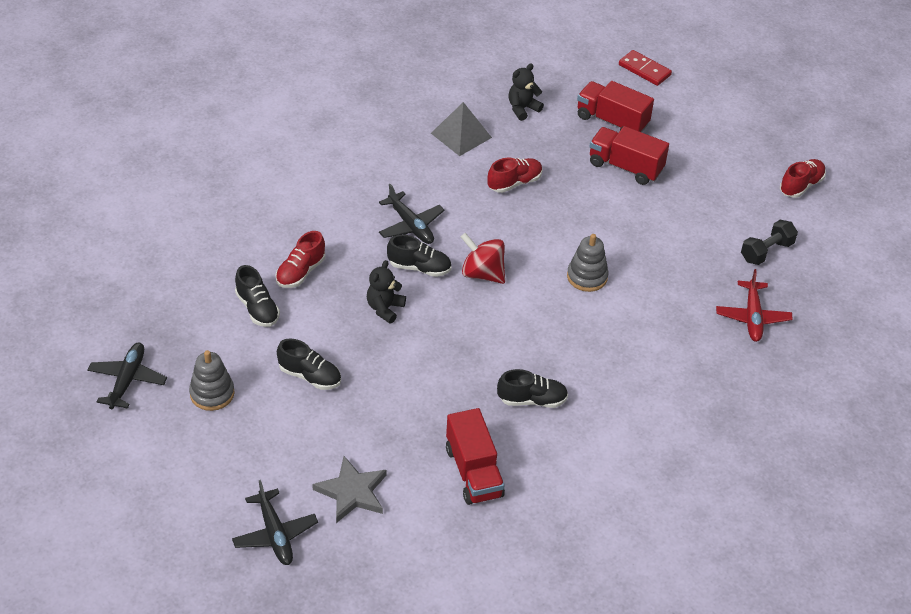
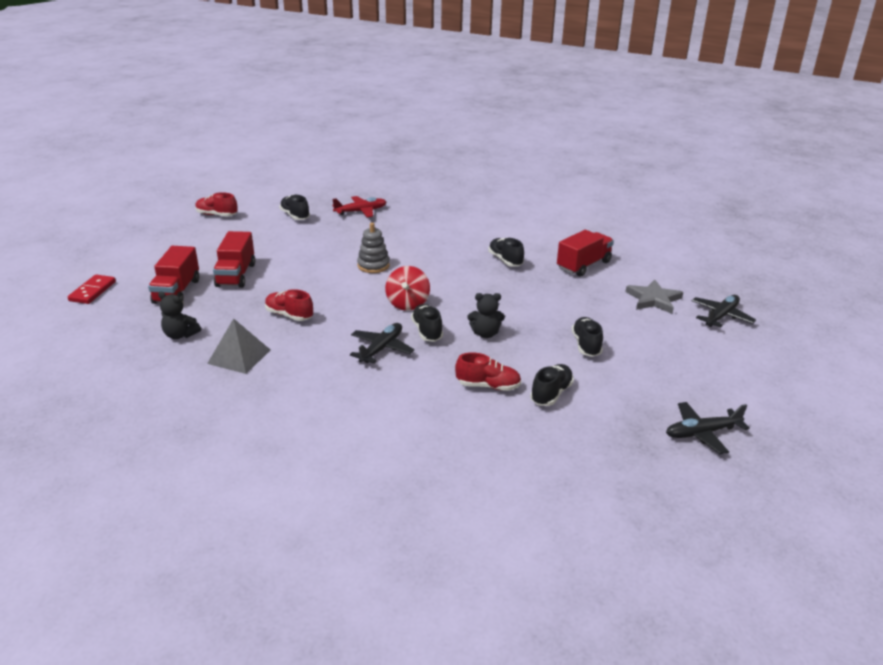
camera: 115 degrees left, 15 degrees down
(212, 393) = (657, 383): grey stacking toy -> none
(766, 251) = (295, 216): black dumbbell -> black shoe

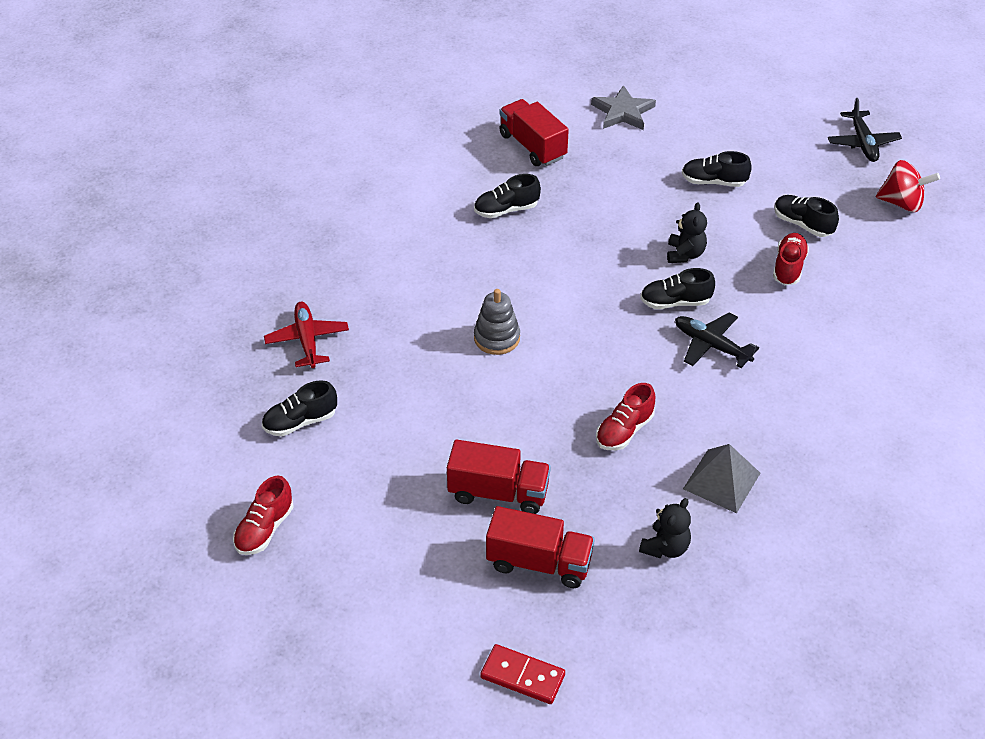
camera: 80 degrees left, 15 degrees up
(407, 304) = (608, 313): red spinning top -> red spinning top (902, 203)
(721, 316) = (663, 75): black plane -> none

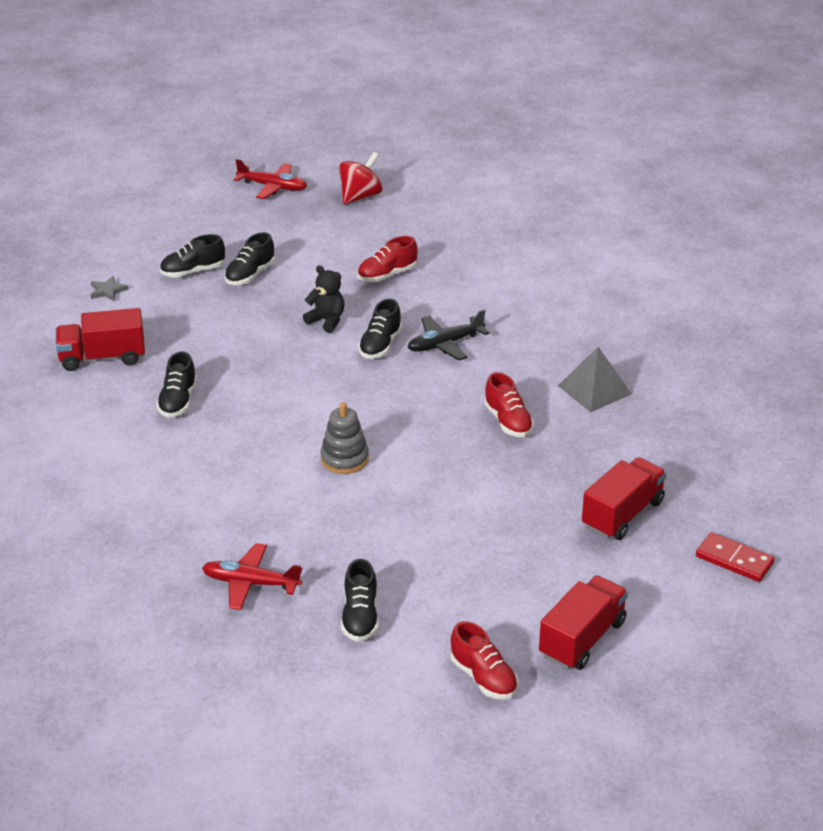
camera: 65 degrees left, 10 degrees down
(498, 493) = (532, 514): red truck -> red truck (582, 639)
(522, 676) = (734, 560): red domino -> red domino turned 75 degrees clockwise
(623, 112) = (107, 291): grey star -> grey star, size x0.56
(665, 547) = (645, 441): black teddy bear -> none
(788, 267) = (387, 275): red shoe -> red shoe turned 75 degrees counterclockwise
(802, 224) = (343, 250): black shoe -> black shoe (193, 271)
(863, 143) = (273, 187): black plane -> red plane

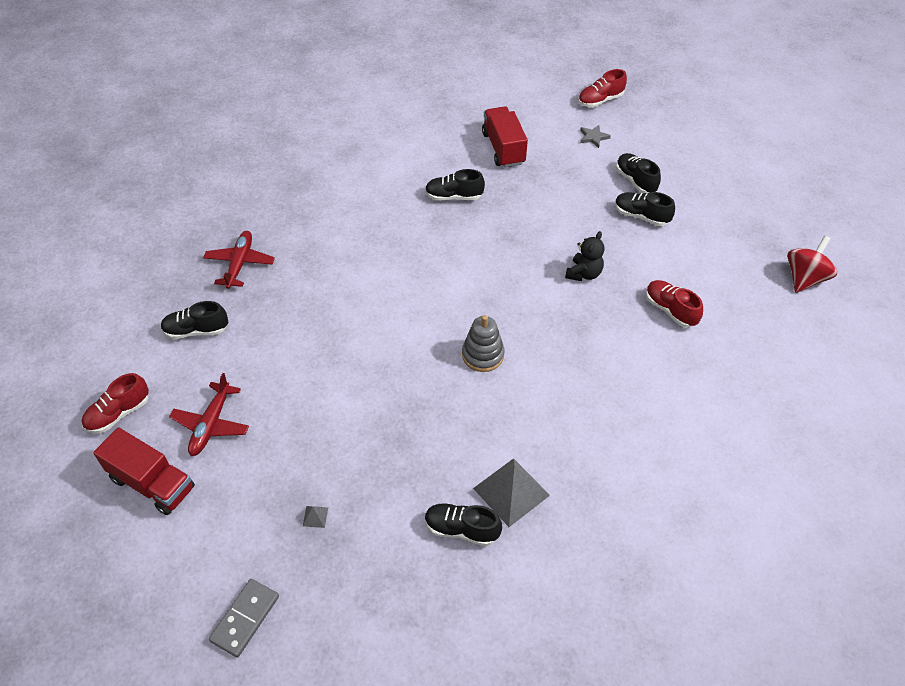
camera: 85 degrees right, 15 degrees up
(273, 187) = (793, 214): red plane -> red plane (211, 424)
(344, 459) = (388, 304): grey stacking toy -> grey stacking toy (483, 355)
(360, 196) = (804, 278): red spinning top -> red spinning top turned 90 degrees counterclockwise
(380, 345) = (553, 314): black shoe -> black shoe (461, 529)
(445, 344) = (565, 362): black plane -> none
(508, 421) = (450, 418): red shoe -> red shoe (600, 100)
(622, 514) = (315, 516): red truck -> grey pyramid
(734, 560) = (245, 618): red domino -> grey domino

